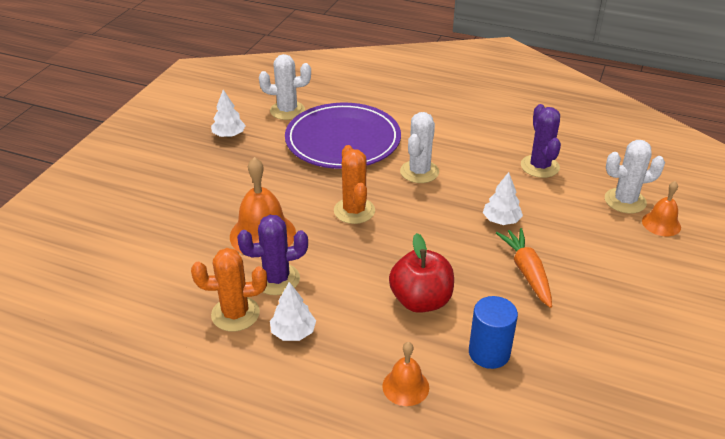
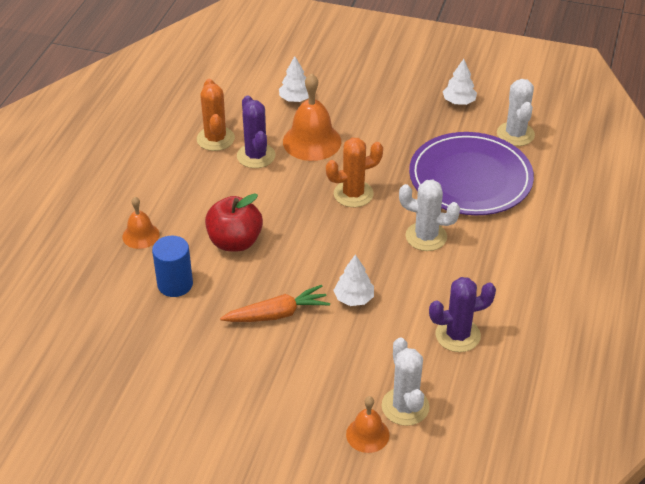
camera: 85 degrees right, 5 degrees up
(293, 332) = (196, 171): white tree -> white tree (295, 99)

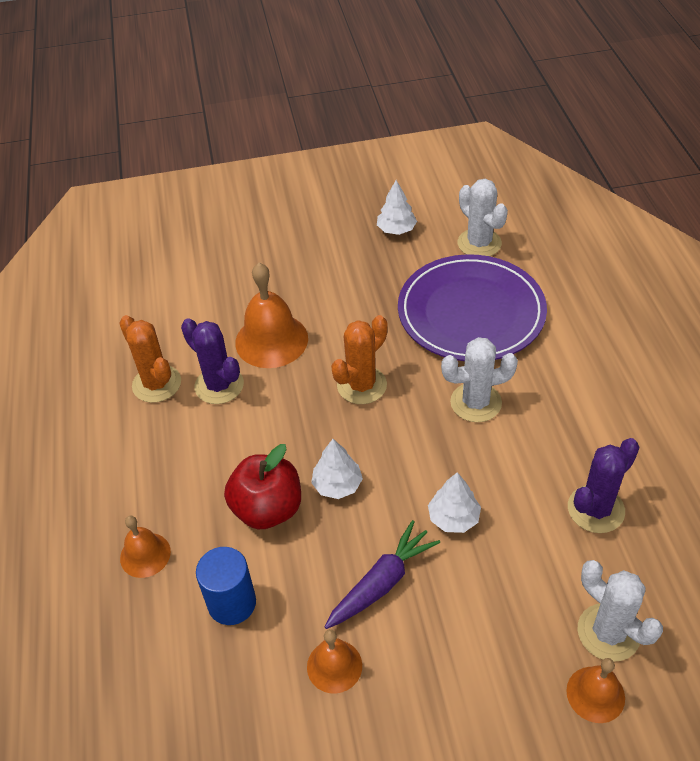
camera: 25 degrees left, 5 degrees up
(213, 345) = (334, 666): none -> orange bell
(277, 314) = (382, 582): orange carrot -> purple carrot
(295, 99) = (218, 296): white tree -> white tree (337, 485)

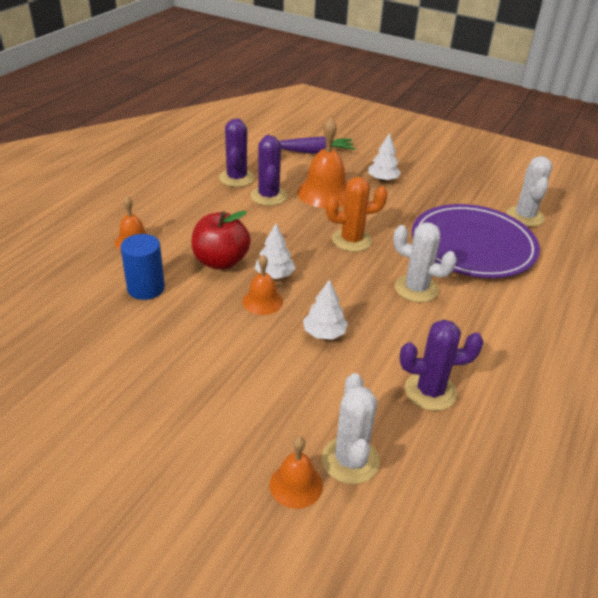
camera: 35 degrees right, 10 degrees down
(157, 384) = (237, 178): orange cactus -> purple cactus
(334, 666) = (159, 352): orange bell -> orange bell (262, 301)
(382, 582) = (238, 334): purple carrot -> purple carrot (314, 152)
(396, 229) = (473, 183): white tree -> white tree (383, 179)

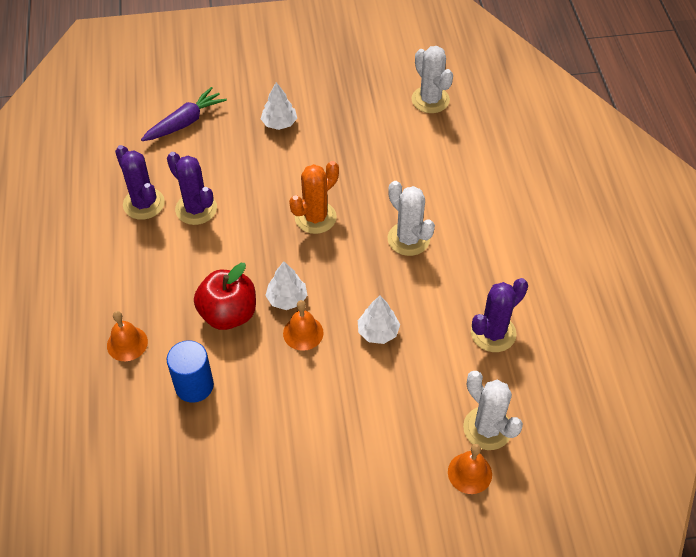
camera: 35 degrees left, 15 degrees up
(325, 193) = (243, 173): orange bell -> none
(416, 289) = (408, 239): white cactus -> white cactus turned 60 degrees clockwise
(473, 245) = (415, 161): purple plate -> none

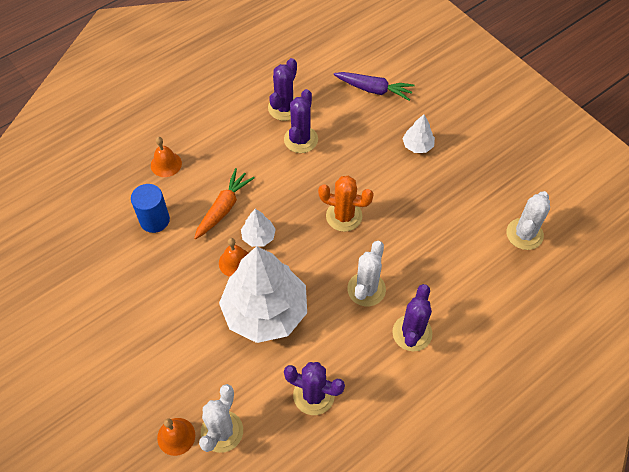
camera: 60 degrees right, 5 degrees up
(228, 314) = (223, 208): red apple -> orange carrot
(378, 332) = (265, 311): white tree -> white tree, size x2.36
(476, 227) = (412, 333): none -> purple cactus

